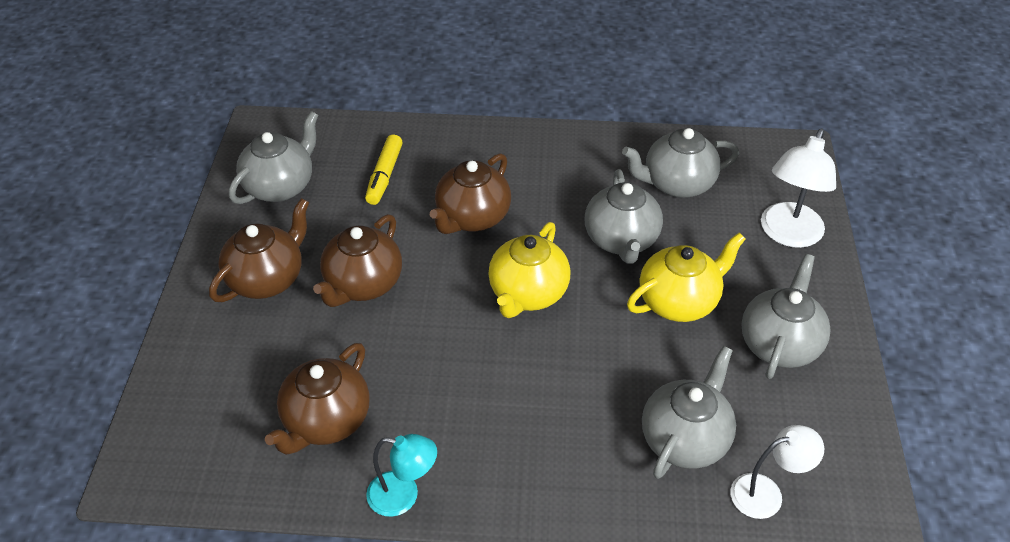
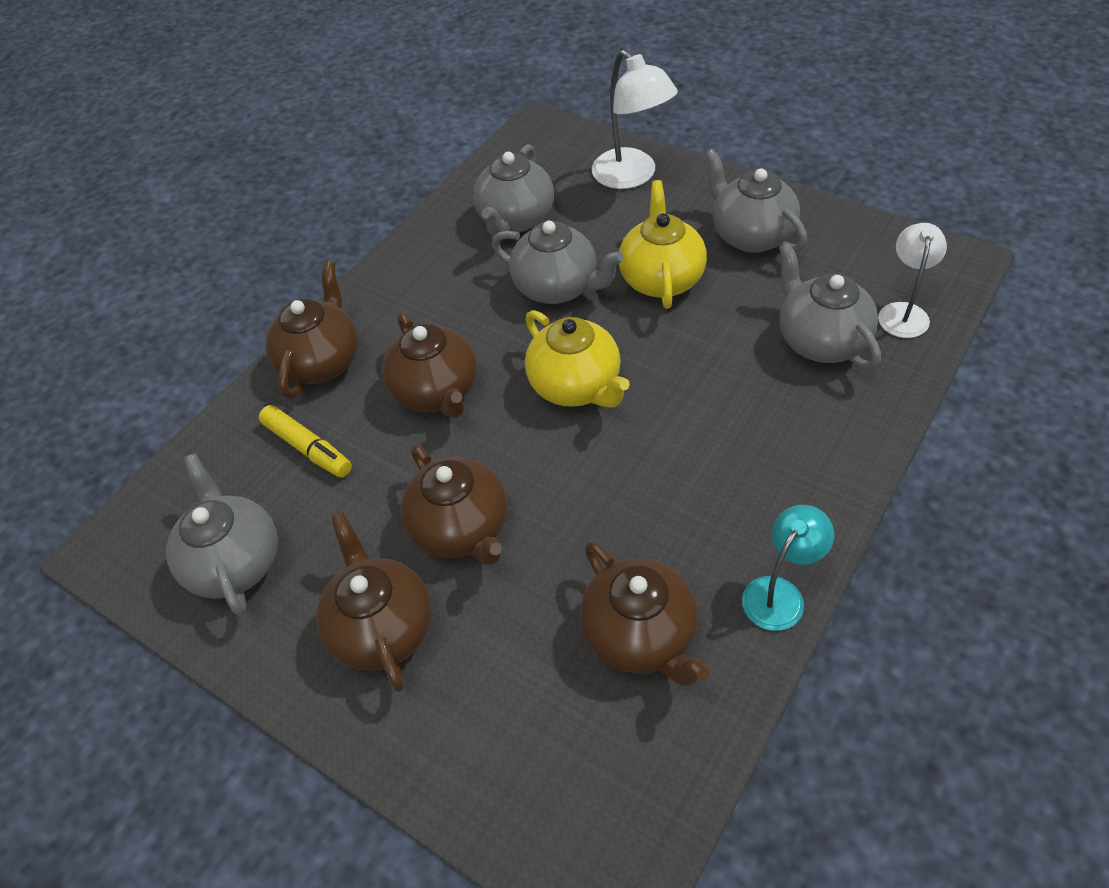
camera: 55 degrees left, 5 degrees up
(461, 146) = (322, 361): none -> brown teapot

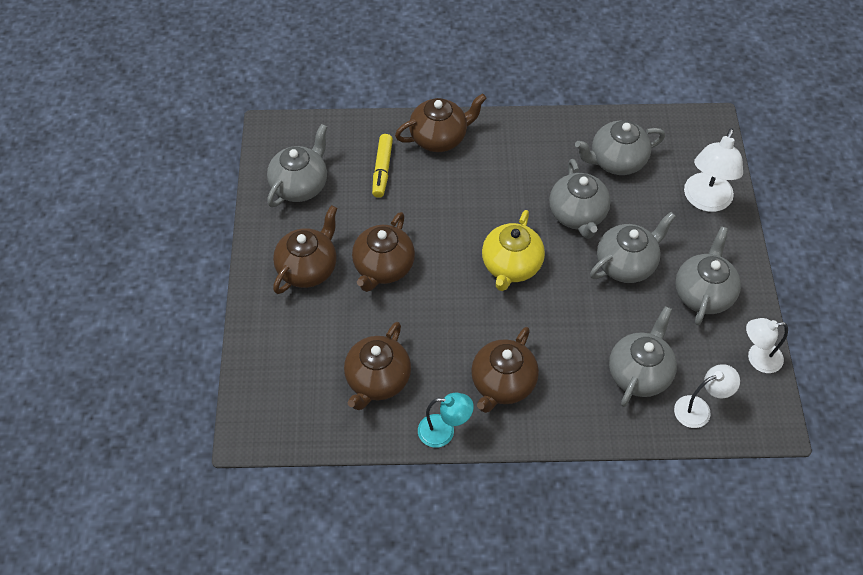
camera: 50 degrees right, 5 degrees up
(437, 392) = (458, 203): brown teapot -> brown teapot (502, 384)
(661, 278) = (626, 264): yellow teapot -> grey teapot
(866, 233) = (757, 358): none -> white lamp

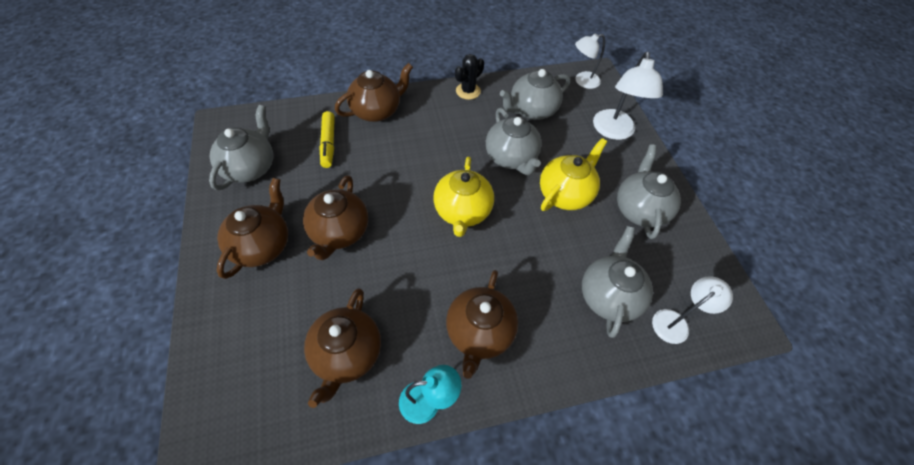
camera: 15 degrees left, 0 degrees up
(547, 126) = (468, 91): none -> black cactus
(626, 264) = (565, 194): grey teapot -> yellow teapot
(757, 358) = (708, 261): white lamp -> white lamp (582, 81)

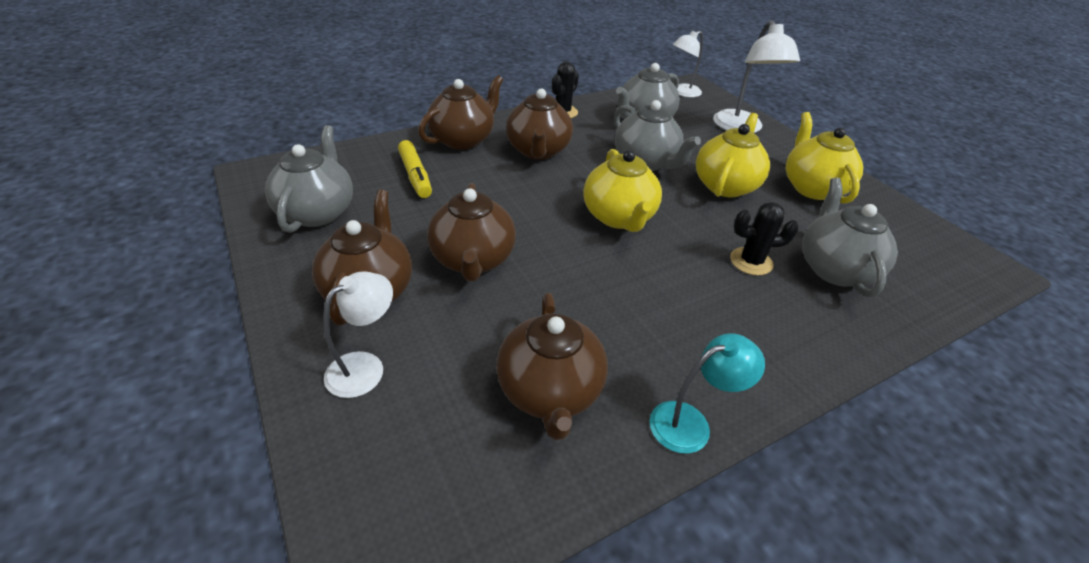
camera: 15 degrees left, 15 degrees down
(479, 332) = (710, 333): brown teapot -> brown teapot (538, 151)
(544, 275) = (751, 261): none -> black cactus
(639, 209) = (812, 188): grey teapot -> yellow teapot
(675, 322) = (921, 280): white lamp -> white lamp (365, 367)

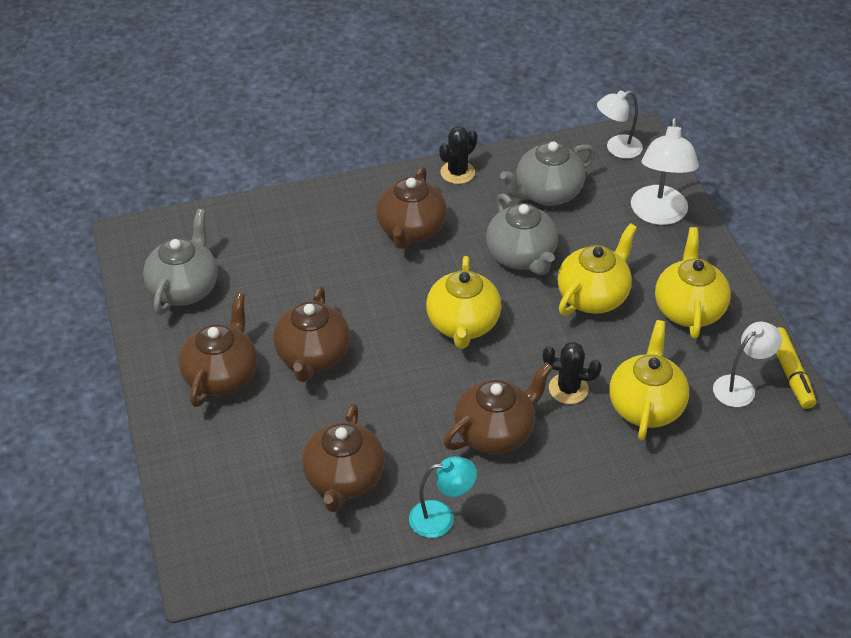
camera: 15 degrees right, 5 degrees up
(365, 367) = (211, 441): white lamp -> white lamp (740, 387)
(415, 176) = (279, 253): yellow marker -> yellow marker (790, 373)
(463, 140) = (336, 207): brown teapot -> brown teapot (495, 433)
(834, 269) = (646, 406): grey teapot -> yellow teapot

